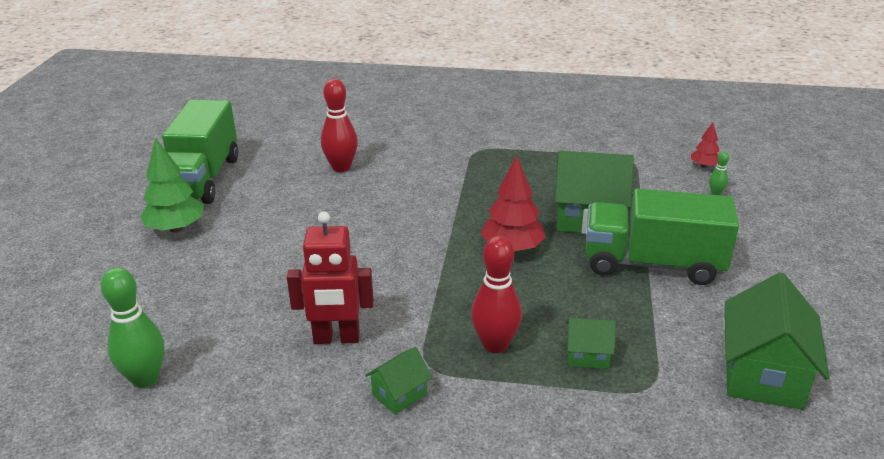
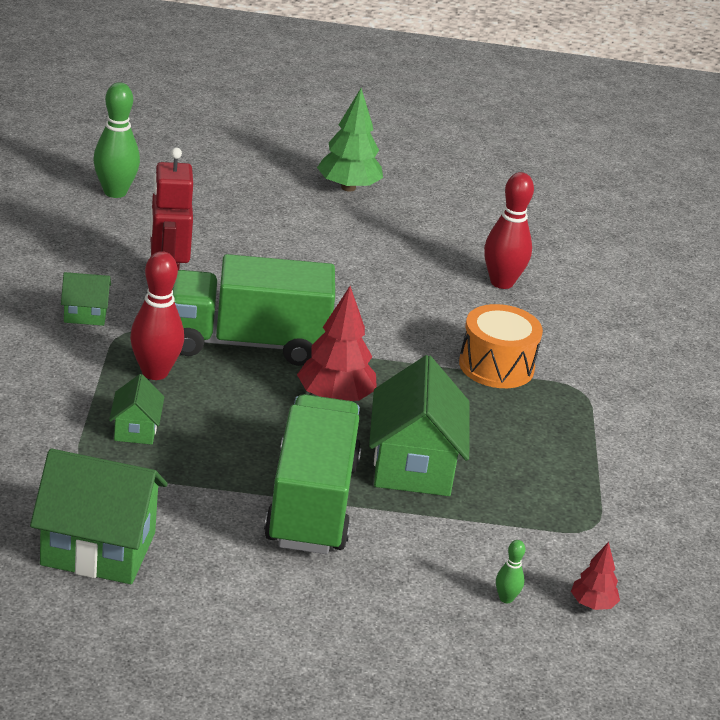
camera: 80 degrees right, 0 degrees up
(202, 179) = (452, 195): green truck -> green truck (247, 343)
(399, 394) = (85, 314): green house -> green house turned 45 degrees counterclockwise
(455, 178) = (496, 366): none -> orange drum

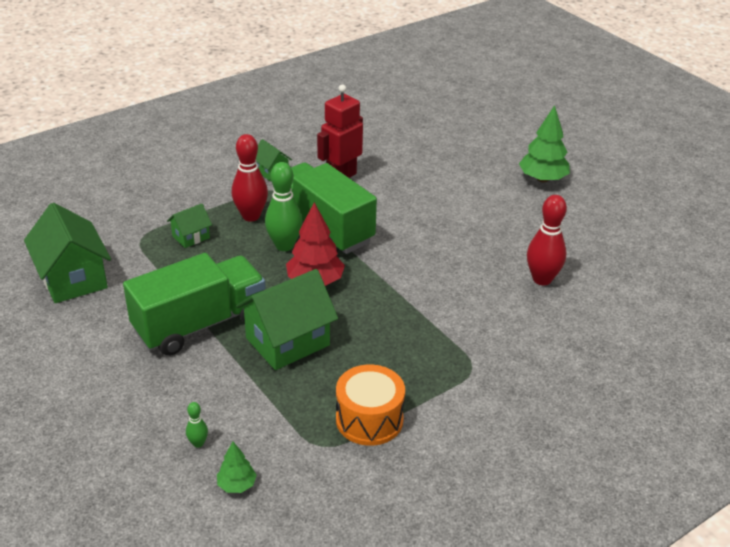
camera: 55 degrees right, 5 degrees up
(115, 192) = (399, 122): green bowling pin -> green bowling pin (284, 245)
(496, 366) = (443, 322): orange drum -> orange drum (369, 419)
(592, 604) = (237, 485): red tree -> green tree

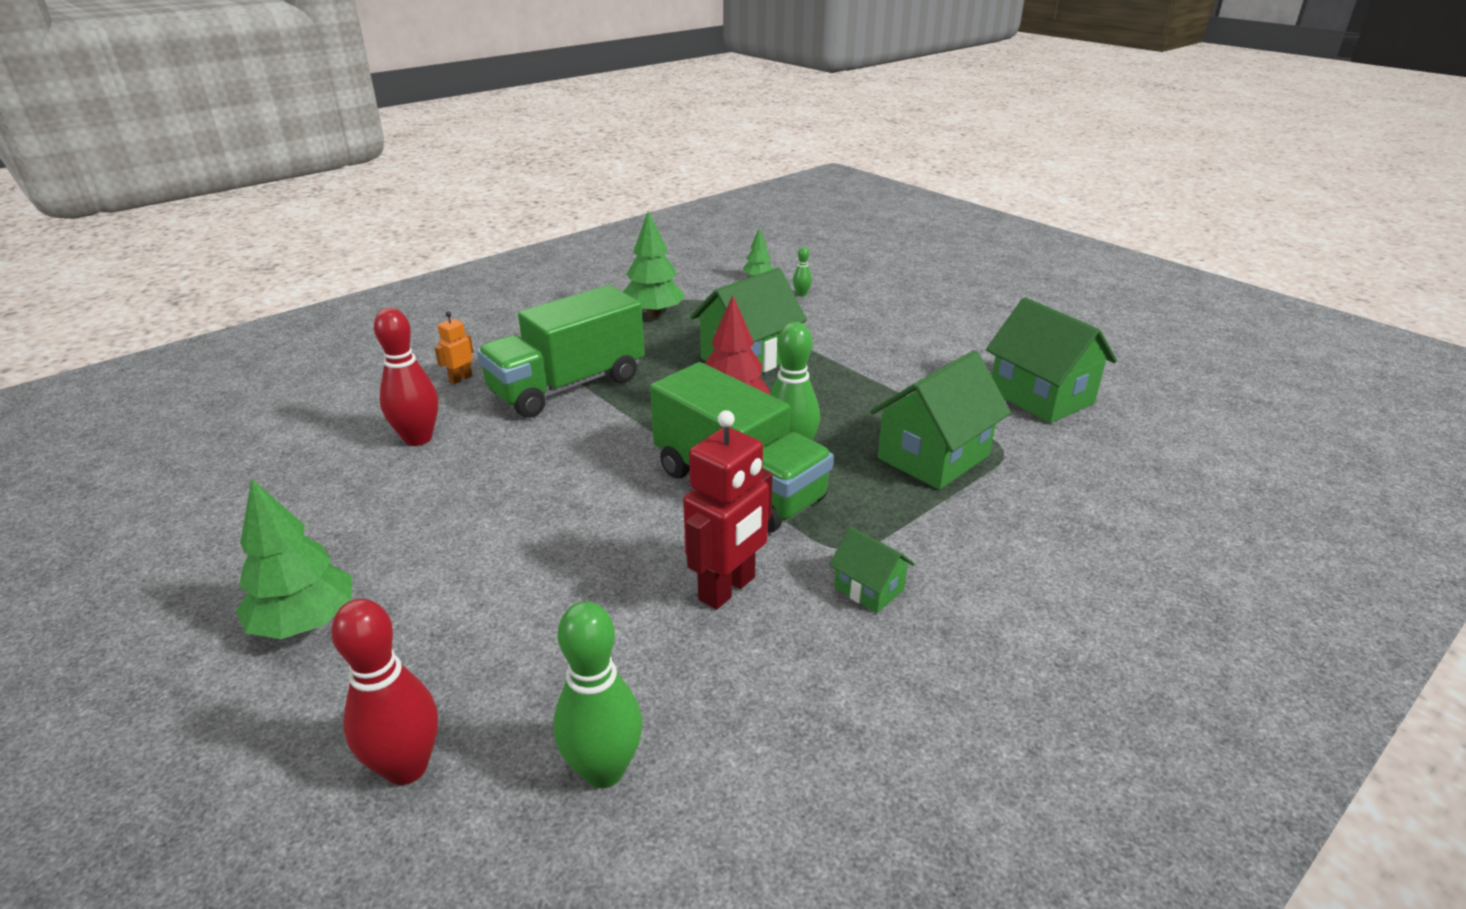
camera: 175 degrees right, 5 degrees down
(191, 237) = (933, 457): green house -> green house, size x1.98
(200, 324) = (852, 366): green truck -> green truck (567, 386)
(251, 216) = (861, 495): red bowling pin -> red bowling pin (406, 767)
(369, 419) = (653, 314): orange drum -> green tree
(398, 127) = (603, 770): none -> green bowling pin
(537, 338) = (460, 379): none -> orange robot

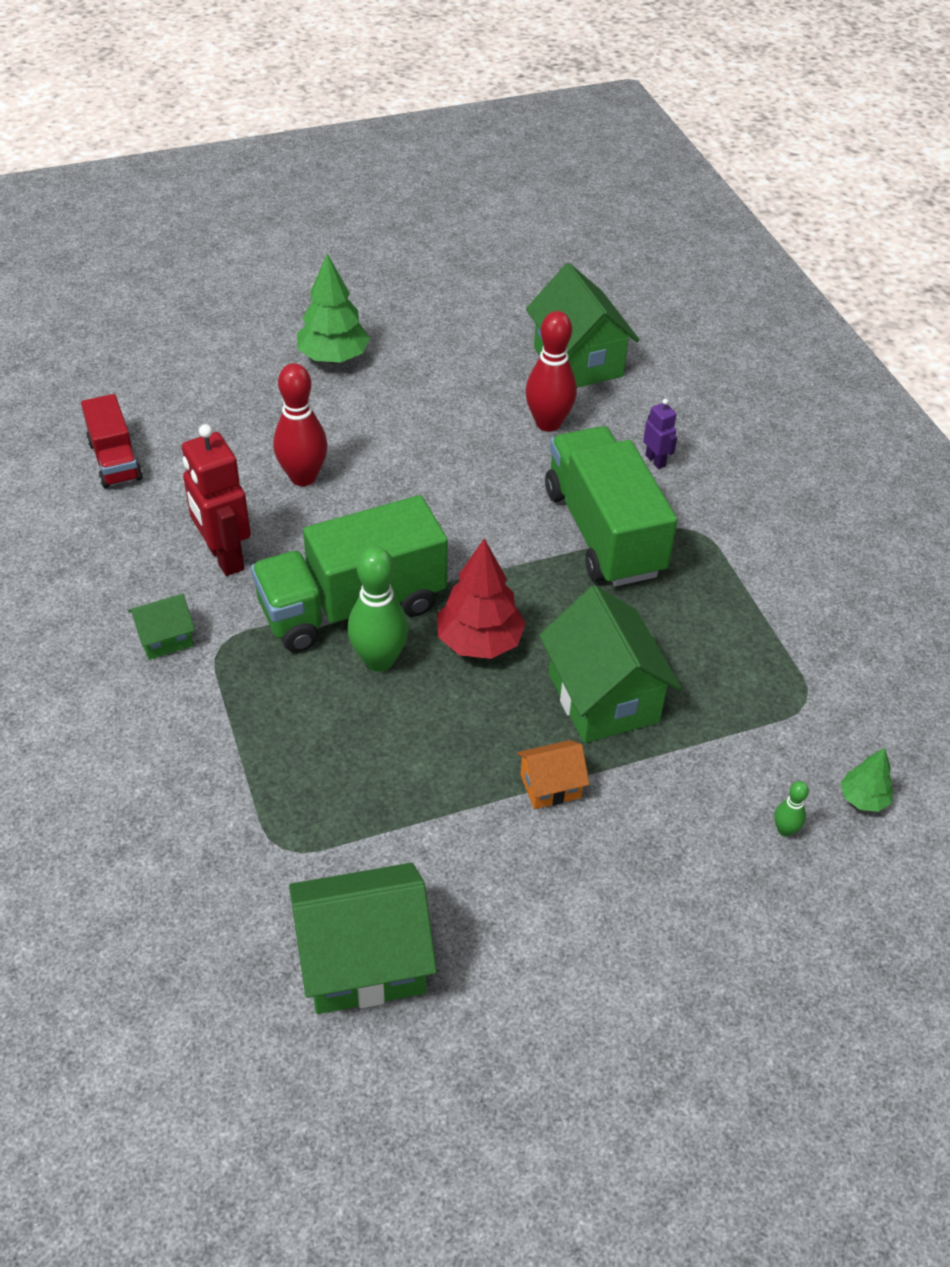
camera: 110 degrees right, 15 degrees up
(406, 767) = (179, 389): red bowling pin -> red bowling pin (303, 477)
(460, 379) = (655, 460): orange robot -> purple robot
(603, 770) = (115, 460): green bowling pin -> red truck
(653, 314) = (768, 645): green tree -> none
(841, 363) = (550, 786): none -> orange house
(933, 457) = (308, 776): green house -> green house (578, 362)

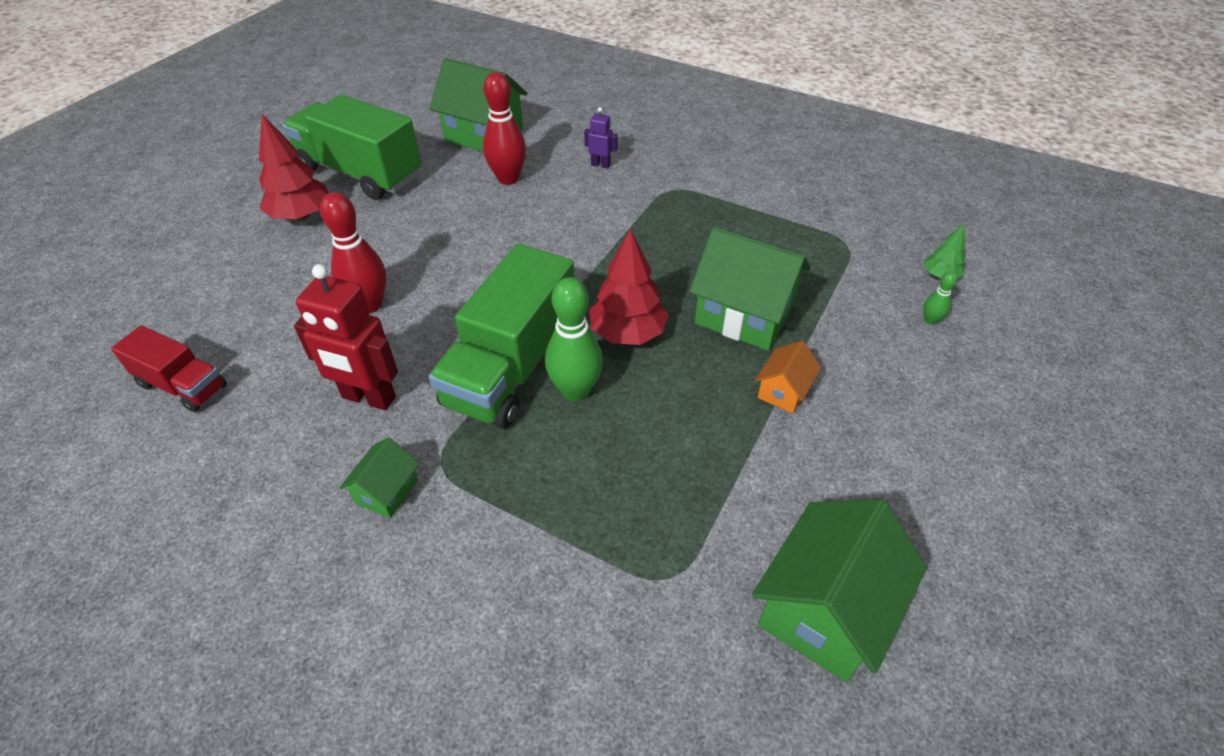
camera: 40 degrees left, 0 degrees up
(333, 358) = (301, 216): green tree -> red tree
(603, 532) = (621, 221): green truck -> green truck (360, 173)

